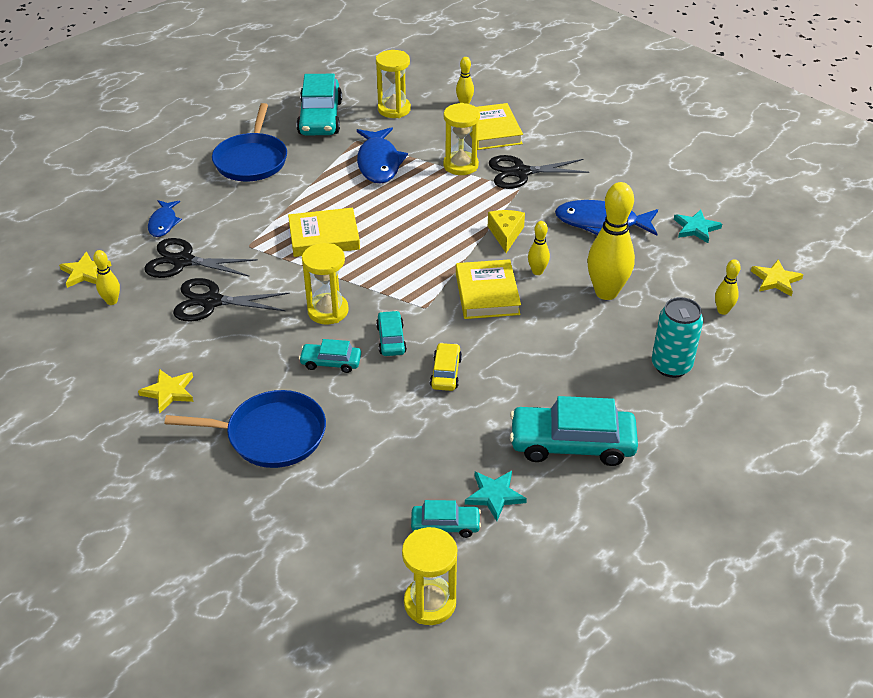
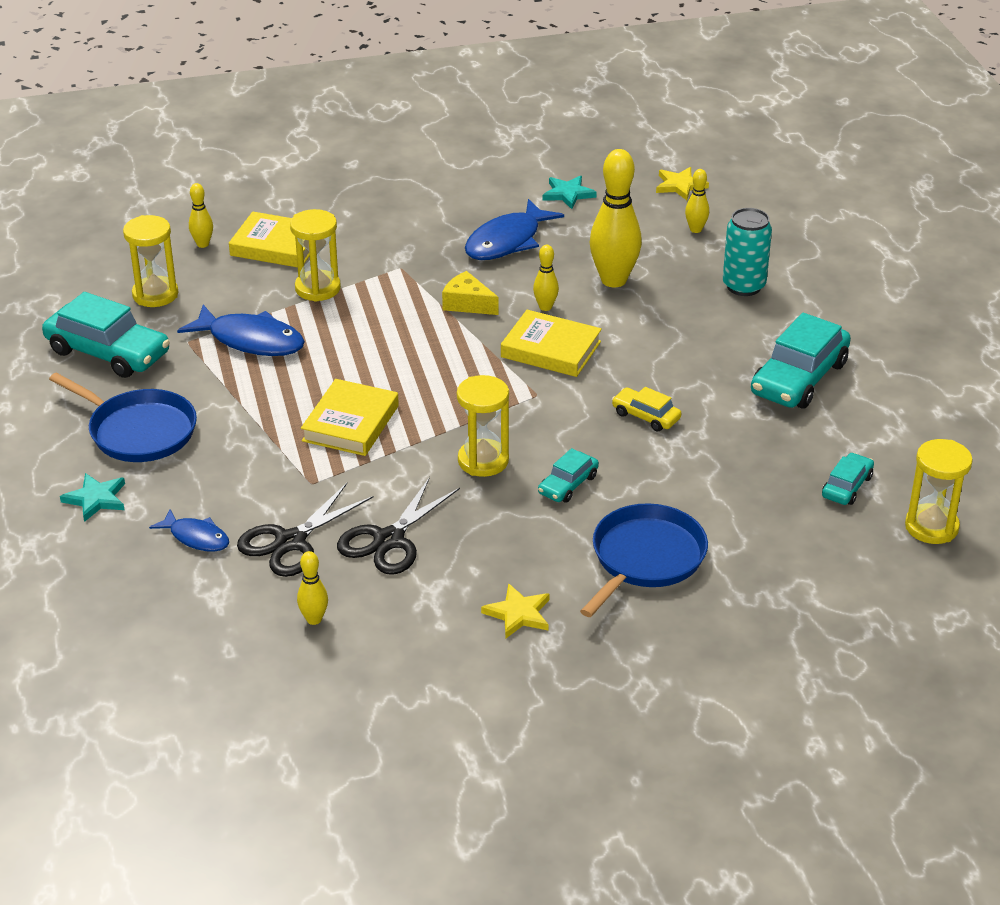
camera: 60 degrees left, 5 degrees down
(85, 272) = (233, 628): yellow star -> none
(391, 339) = (566, 433): turquoise car -> none
(494, 495) = (830, 445): turquoise star -> turquoise star (96, 499)
(520, 172) = (372, 256): black scissors -> none

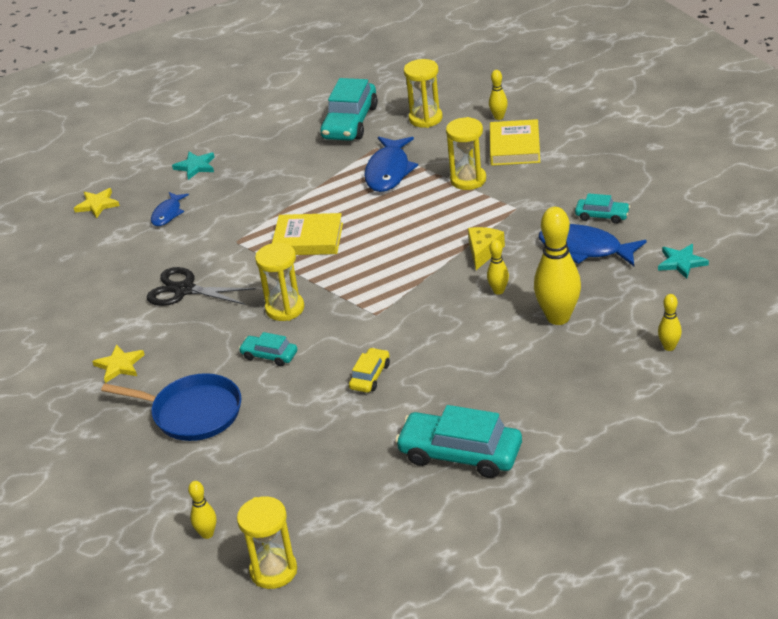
camera: 80 degrees right, 0 degrees up
(139, 431) = (269, 160): blue pan -> none
(290, 542) = (172, 250): black scissors -> none
(314, 619) = (98, 281): yellow bowling pin -> yellow bowling pin (207, 534)
(551, 349) = (440, 307): yellow book -> none
(680, 186) = (740, 322): yellow star -> yellow star (97, 205)
(743, 286) = (590, 394): turquoise can -> none
(847, 486) = (314, 509): turquoise car -> turquoise car (602, 216)

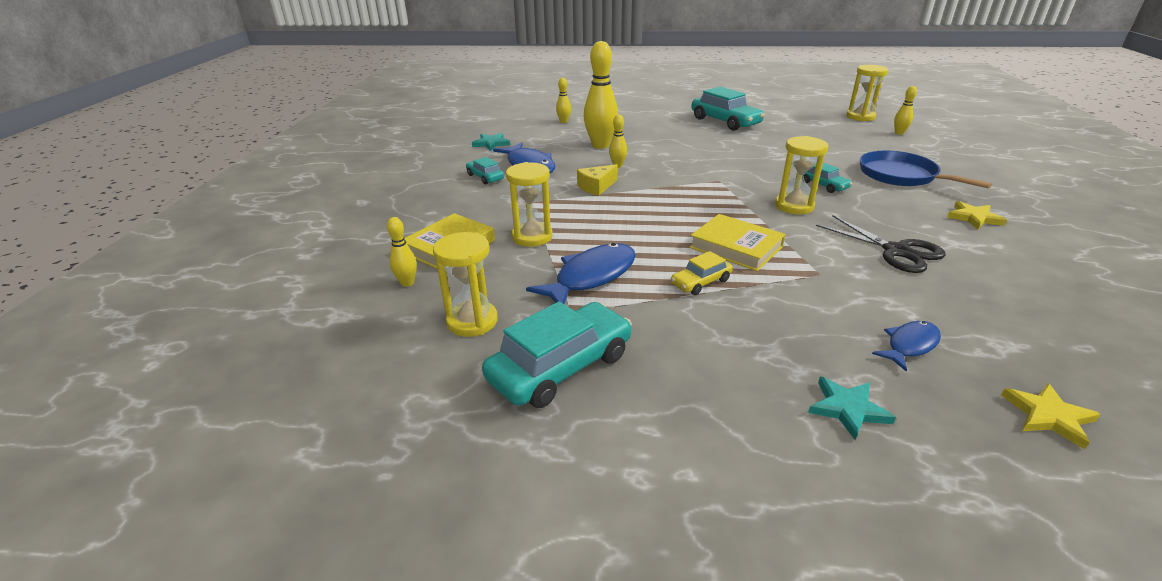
camera: 150 degrees left, 5 degrees down
(370, 376) = (751, 157): yellow car -> yellow car (700, 282)

